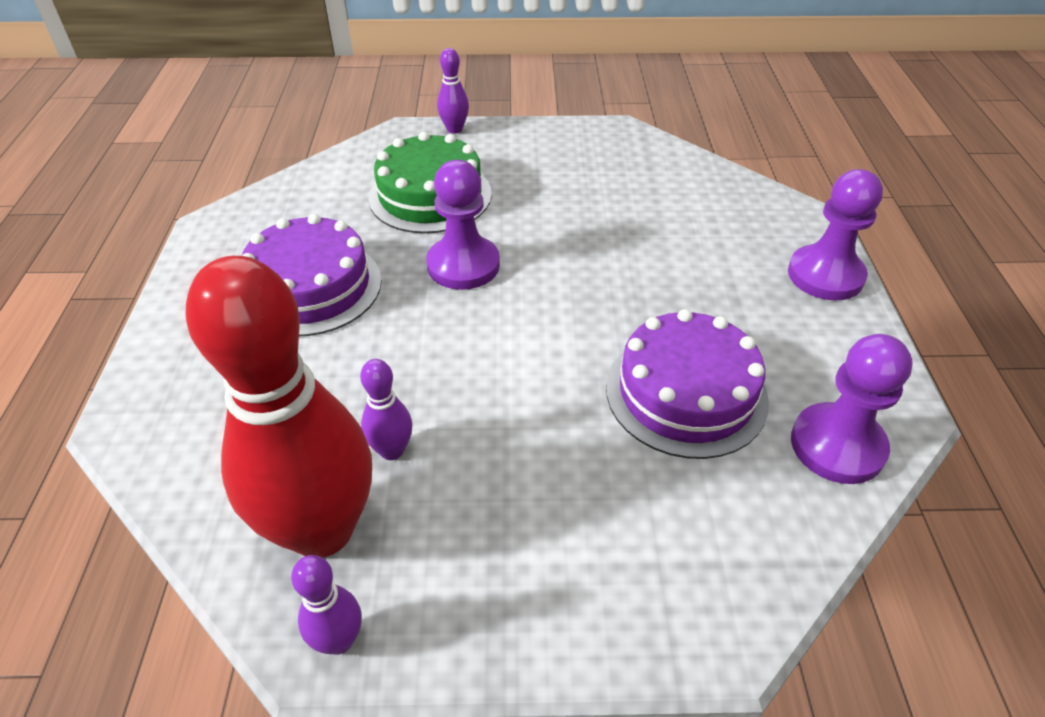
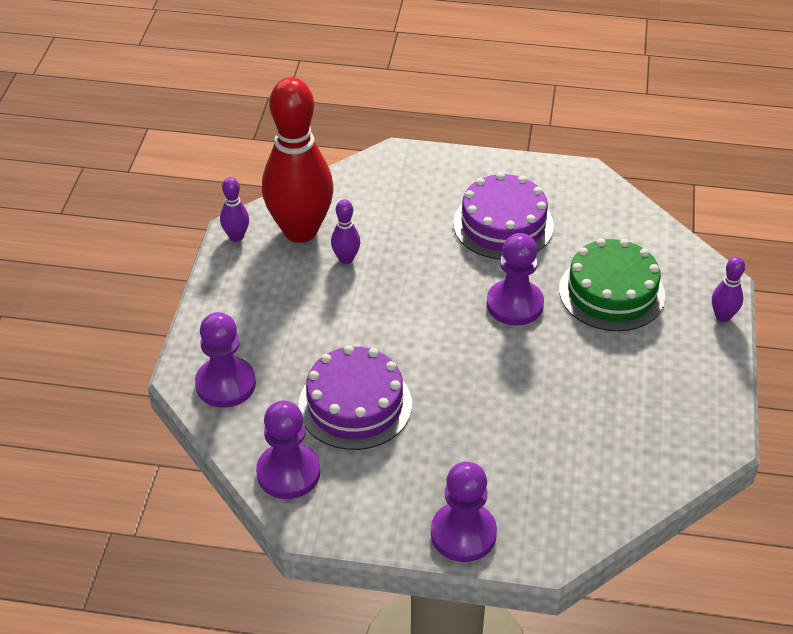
camera: 100 degrees right, 0 degrees up
(714, 566) = (225, 384): none -> purple pawn

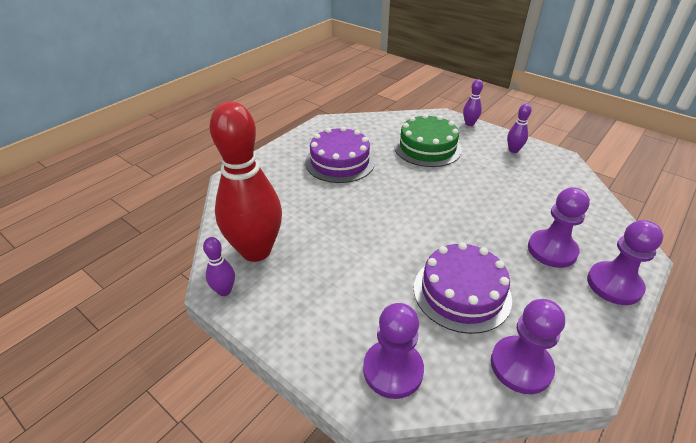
camera: 60 degrees left, 5 degrees down
(346, 259) = (308, 238): purple bowling pin -> purple bowling pin (513, 150)
(514, 304) = (412, 183): purple pawn -> purple pawn (552, 250)

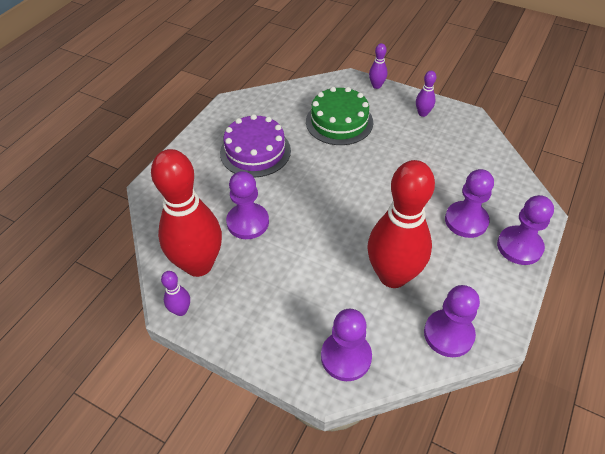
camera: 10 degrees left, 10 degrees up
(316, 220) = (248, 222): none -> purple pawn
(461, 292) = (393, 276): purple cake -> red bowling pin

